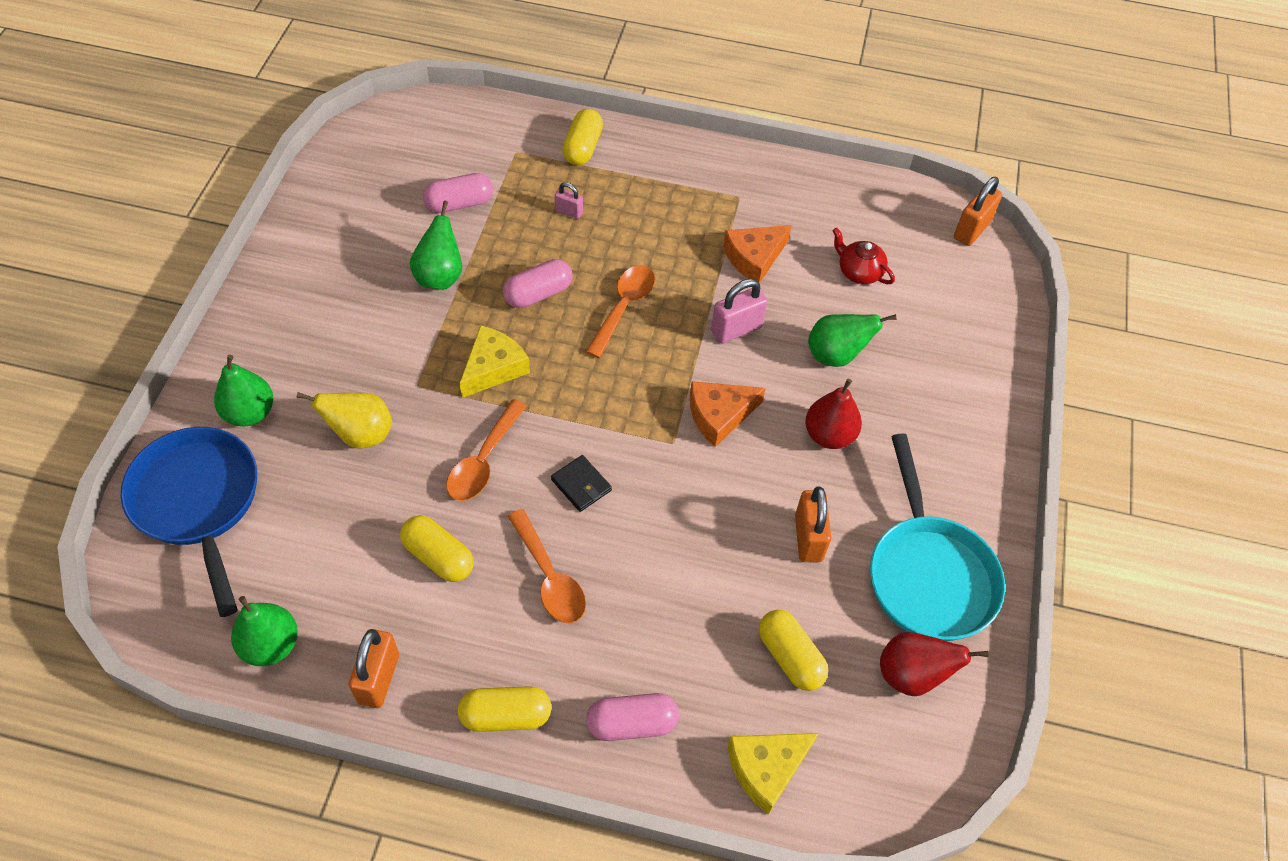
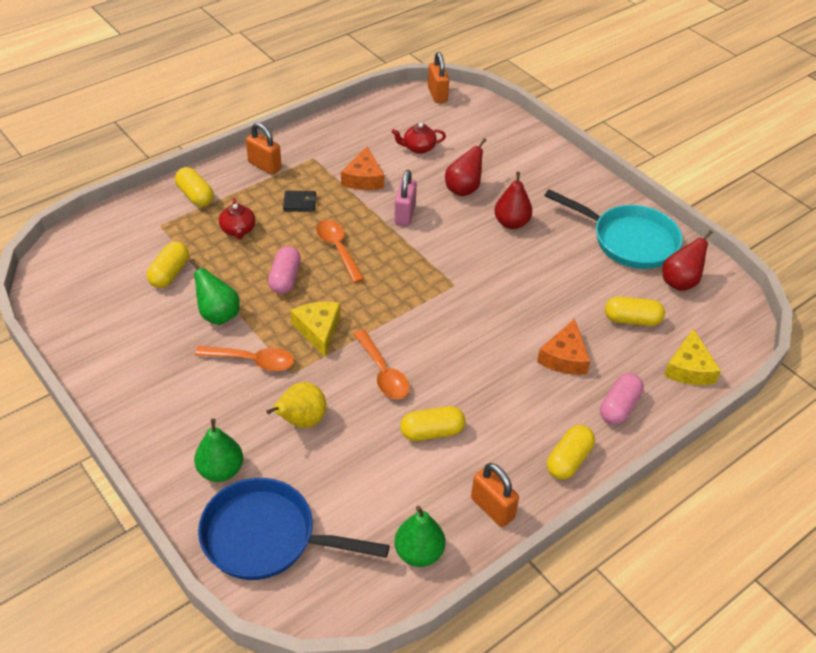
camera: 50 degrees left, 10 degrees down
(459, 203) = (169, 273): pink capsule -> yellow capsule
(549, 577) = (494, 389): orange spoon -> orange spoon (252, 361)
(569, 212) = (238, 230): pink padlock -> red teapot
(581, 485) = (444, 339): black wallet -> black wallet (300, 203)
(719, 415) = (455, 256): orange cheese -> orange cheese (564, 357)
(808, 538) = (567, 270): orange padlock -> orange padlock (264, 166)
(836, 355) = (463, 189): green pear -> red pear

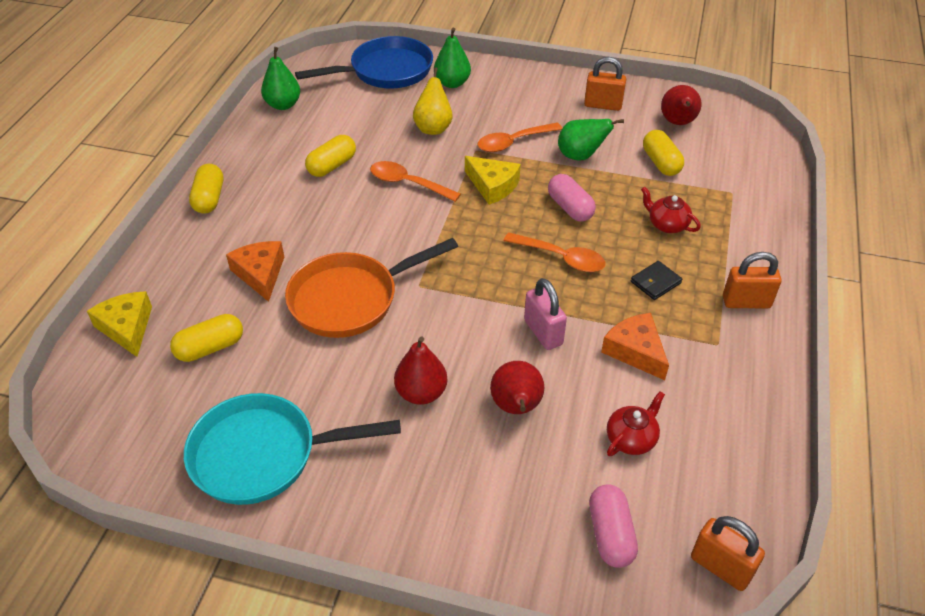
camera: 145 degrees right, 0 degrees up
(195, 196) = (751, 233): yellow capsule -> none
(492, 508) = (250, 146): orange padlock -> orange padlock (603, 105)
(510, 301) = (351, 299): none -> orange pan
(619, 407) = (185, 257): pink capsule -> pink capsule (610, 534)
(680, 282) = (172, 429): red pear -> red pear (678, 123)

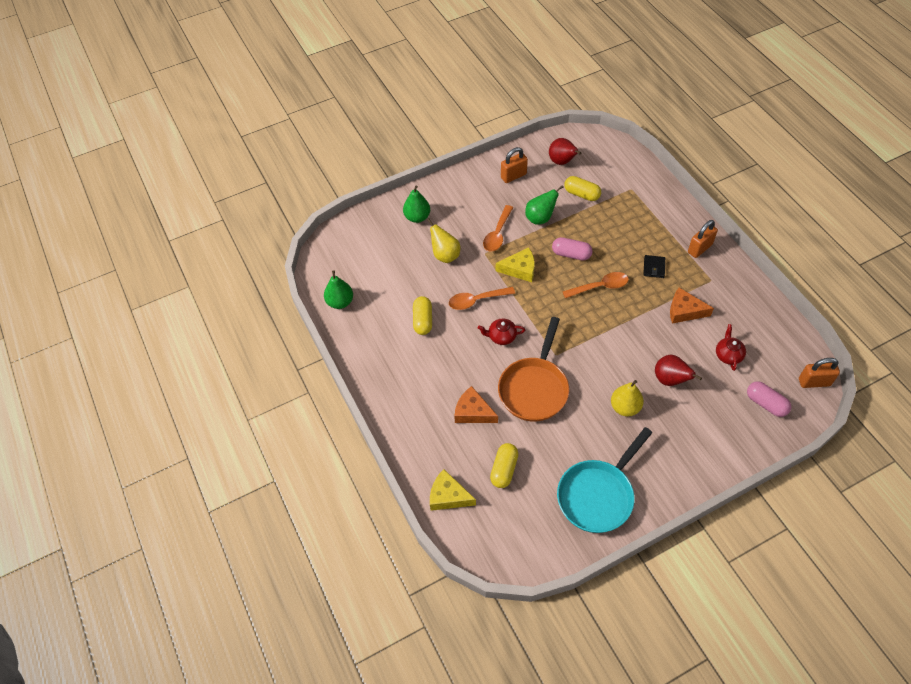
camera: 40 degrees left, 10 degrees up
(209, 199) = (384, 393): yellow capsule -> none
(385, 71) = (369, 235): blue pan -> none
(421, 393) = (625, 407): red pear -> yellow pear
(543, 332) = (638, 333): pink padlock -> none
(667, 224) = (624, 230): red teapot -> red teapot (501, 337)

